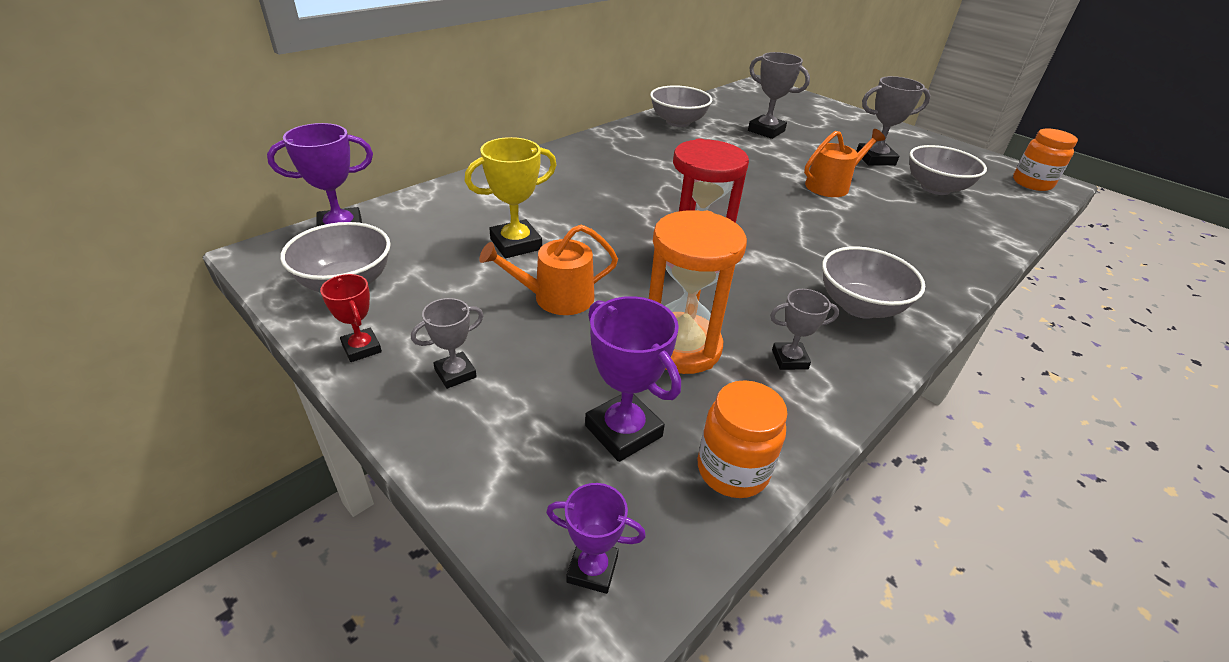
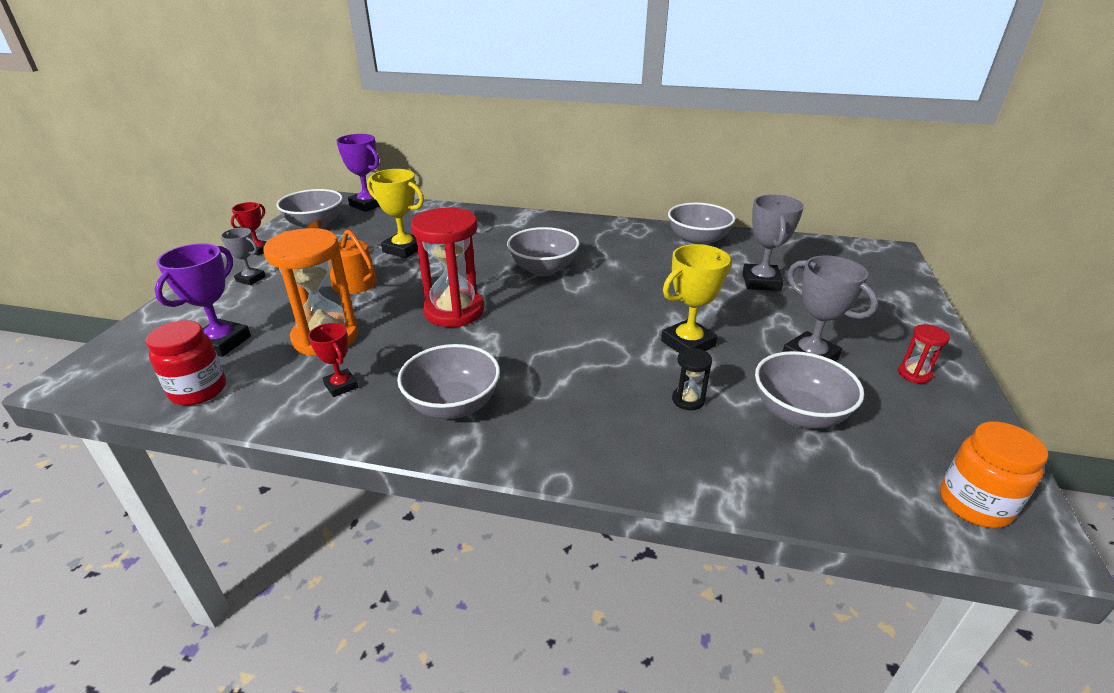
camera: 60 degrees right, 5 degrees down
(592, 569) = (104, 366): purple trophy -> none
(656, 192) = (543, 269): none -> grey bowl
(732, 470) = (199, 390): orange jar -> red jar
(789, 359) = (341, 386): grey trophy -> red trophy
(831, 185) = (688, 343): orange watering can -> yellow trophy
(903, 213) = (688, 400): none -> black hourglass
(910, 143) = (914, 374): none -> red hourglass

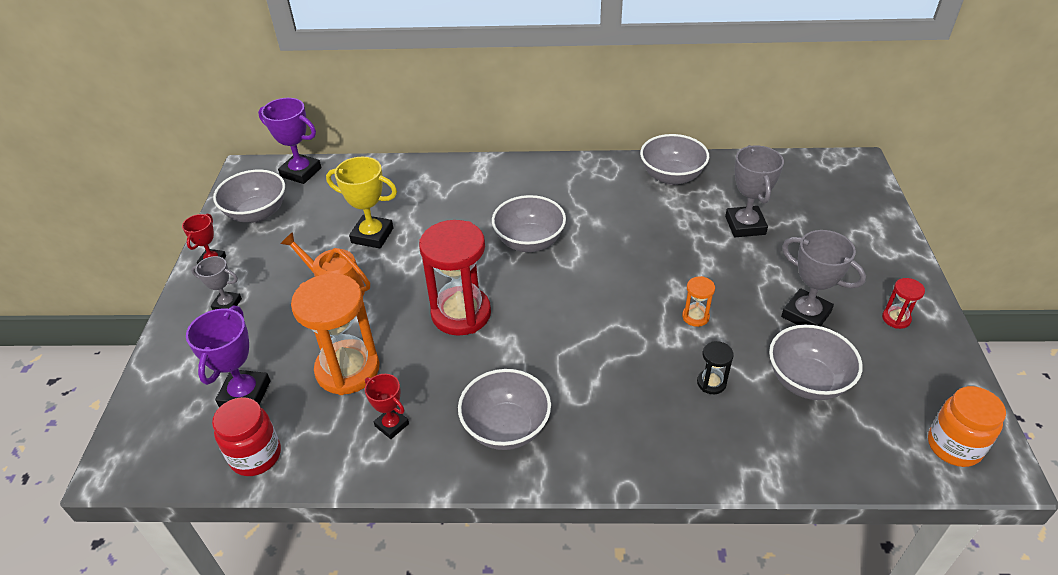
camera: 10 degrees left, 10 degrees up
(688, 343) = (695, 317): yellow trophy -> orange hourglass

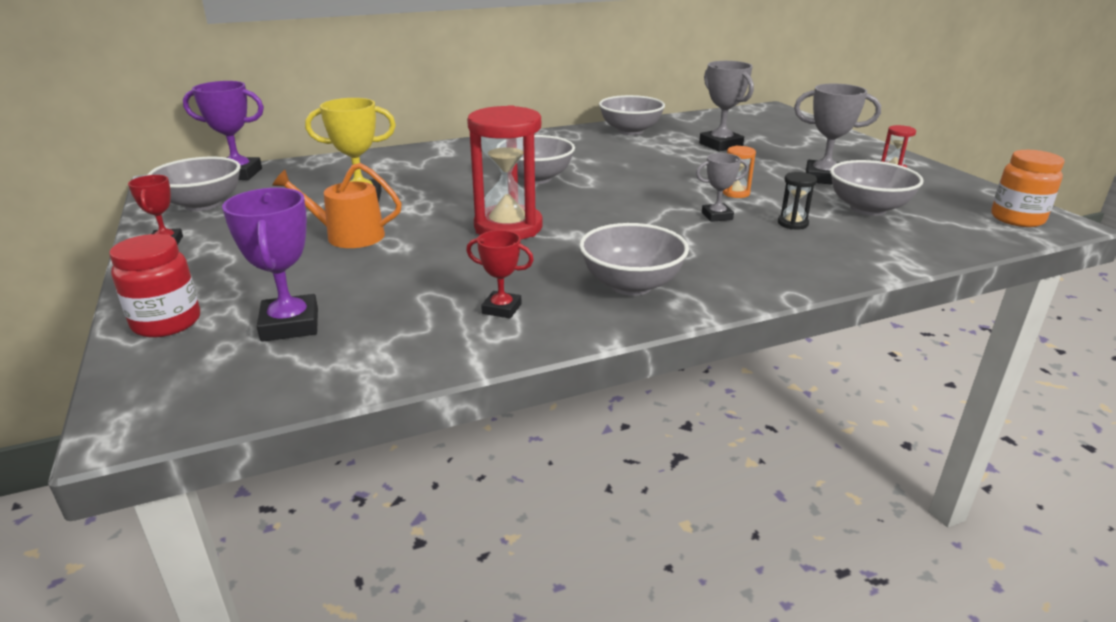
camera: 25 degrees left, 15 degrees down
(227, 304) = (211, 267): grey trophy -> grey trophy (717, 216)
(256, 456) = (345, 367): red jar -> red jar (167, 323)
(348, 369) = (411, 283): orange hourglass -> none

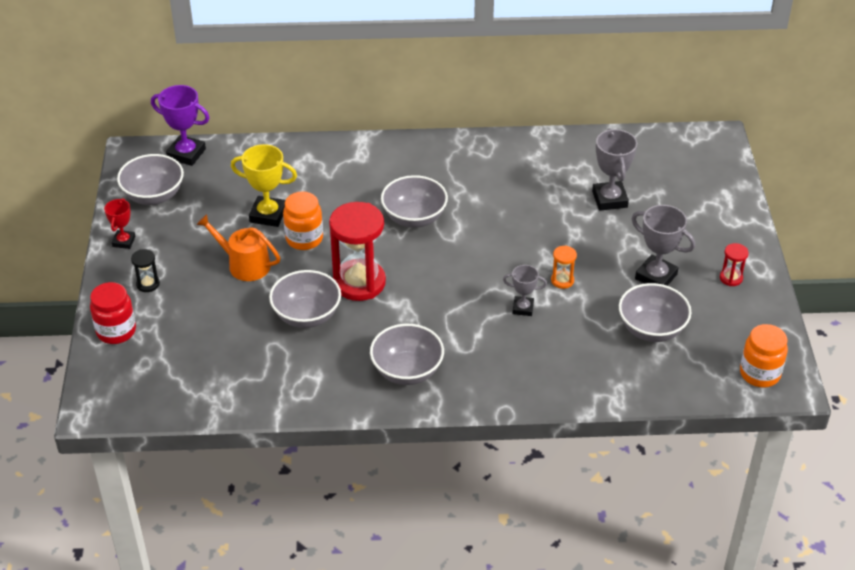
camera: 20 degrees right, 15 degrees up
(290, 325) = (184, 352): purple trophy -> none
(416, 207) = (304, 239): none -> orange jar
(501, 309) = (313, 372): red trophy -> none
(630, 131) = (544, 153): grey bowl -> grey bowl (307, 316)
(792, 223) = (573, 333): black hourglass -> black hourglass (148, 284)

